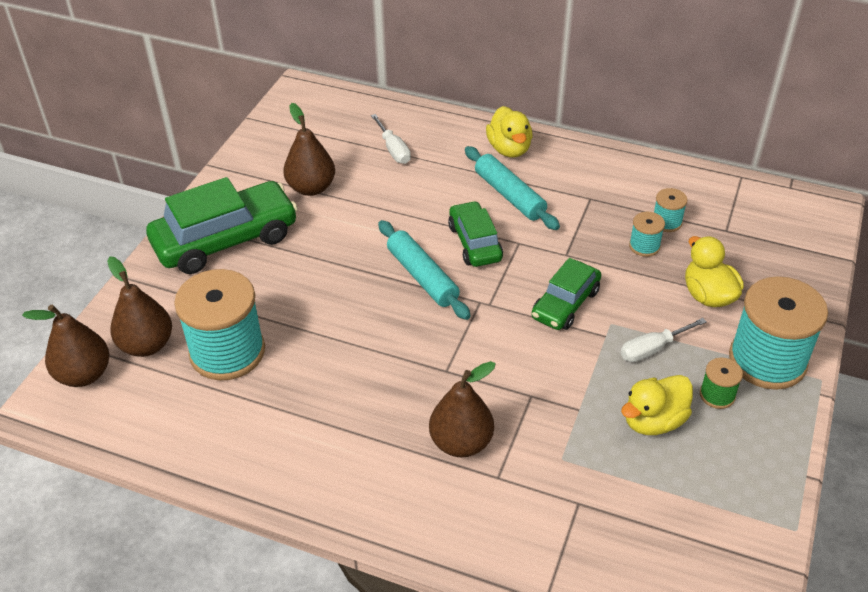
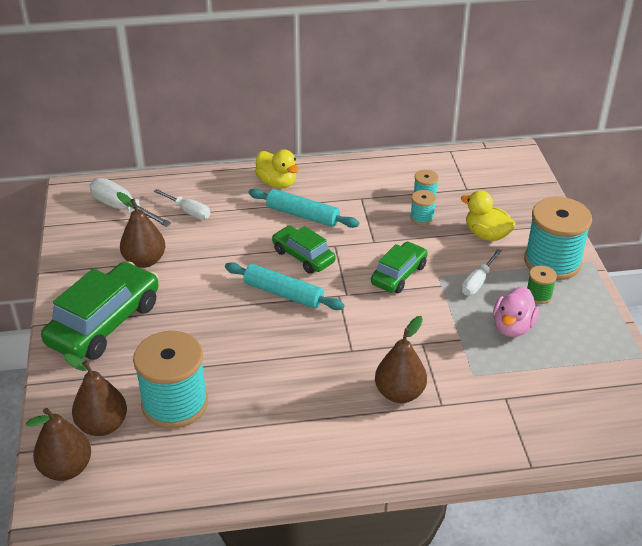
camera: 30 degrees left, 5 degrees down
(331, 124) = (122, 208): none -> white screwdriver
(565, 304) = (399, 275): green car -> green car turned 150 degrees counterclockwise
(653, 421) = (512, 327): yellow duck -> pink duck

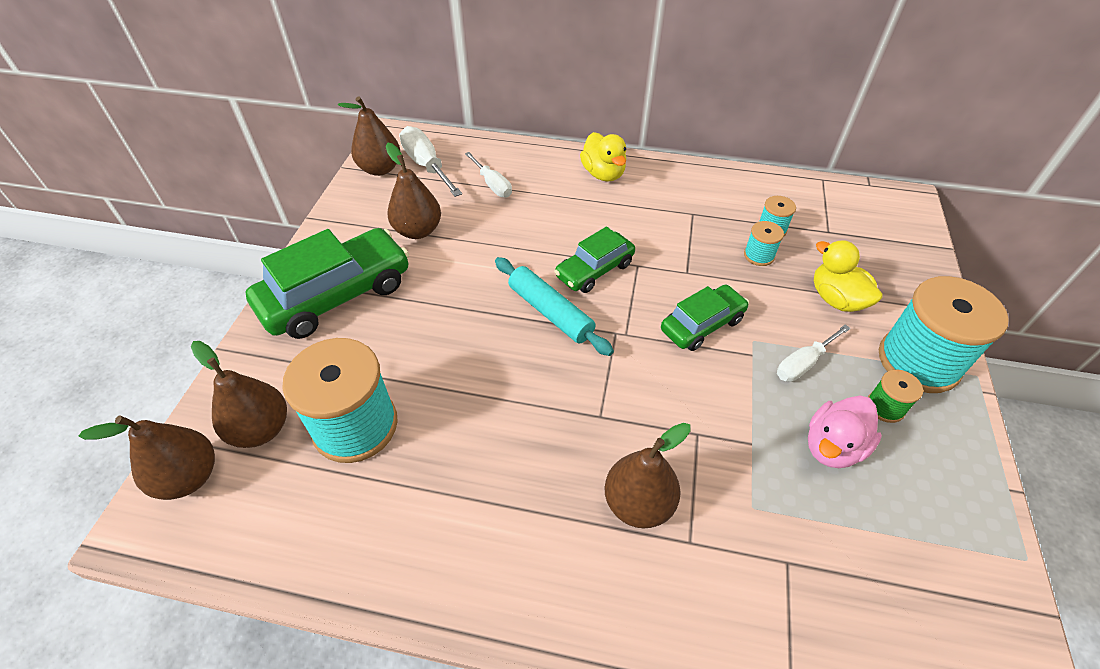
camera: 20 degrees right, 10 degrees up
(82, 220) = (380, 169): none -> brown pear
(303, 215) = (616, 218): turquoise rolling pin -> none
(303, 256) = (594, 270): green car -> green car turned 105 degrees counterclockwise

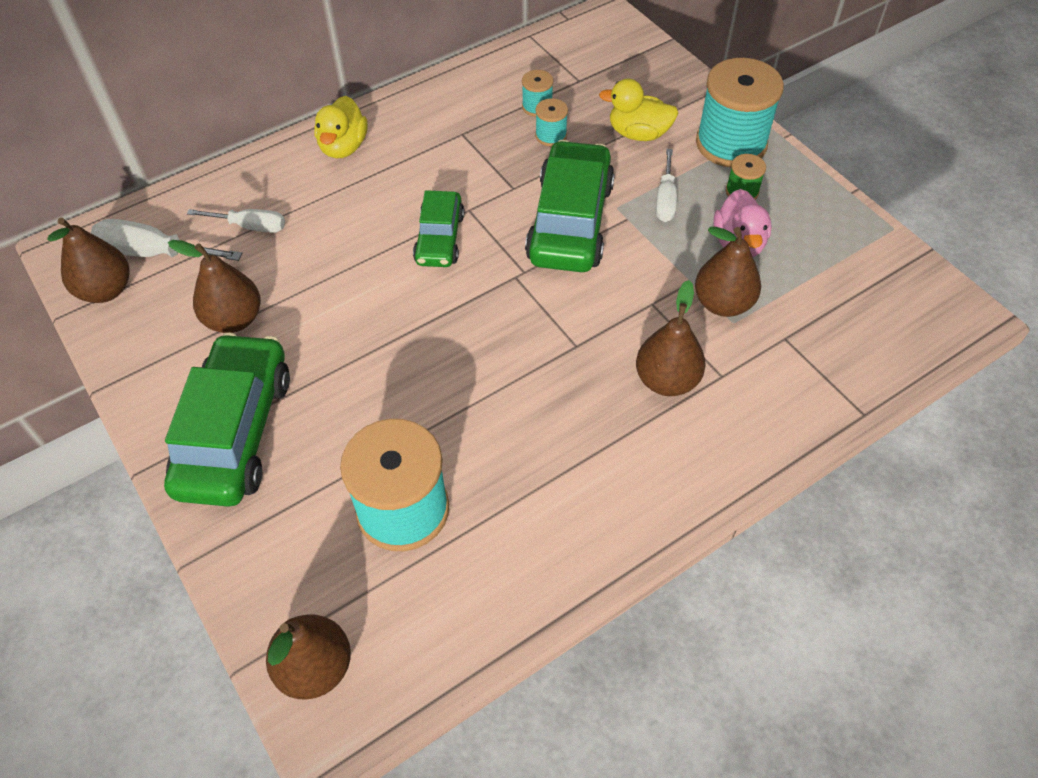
camera: 45 degrees left, 5 degrees up
(261, 429) = (326, 582): brown pear -> brown pear (723, 303)
(550, 312) = (446, 299): turquoise rolling pin -> none
(603, 174) = (343, 147): yellow duck -> yellow duck turned 75 degrees clockwise
(702, 325) = (570, 222): green car -> green car, size x1.72

